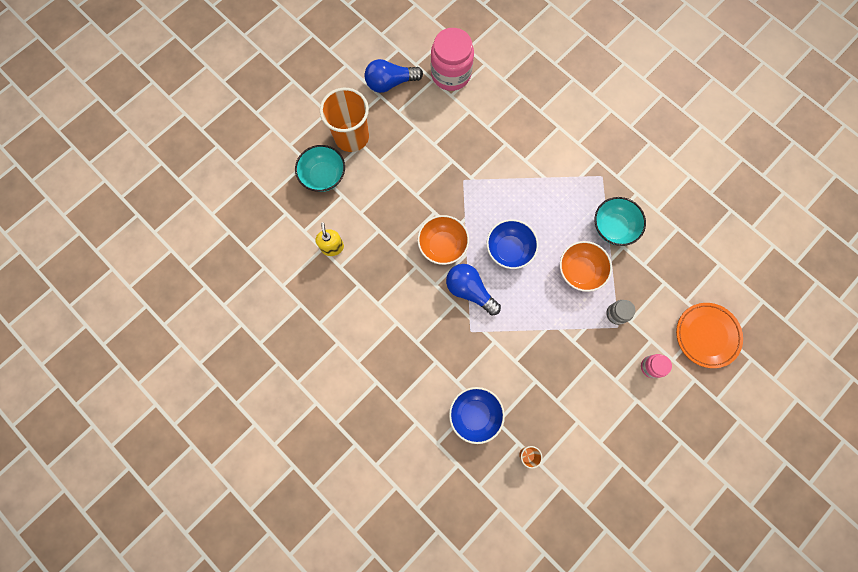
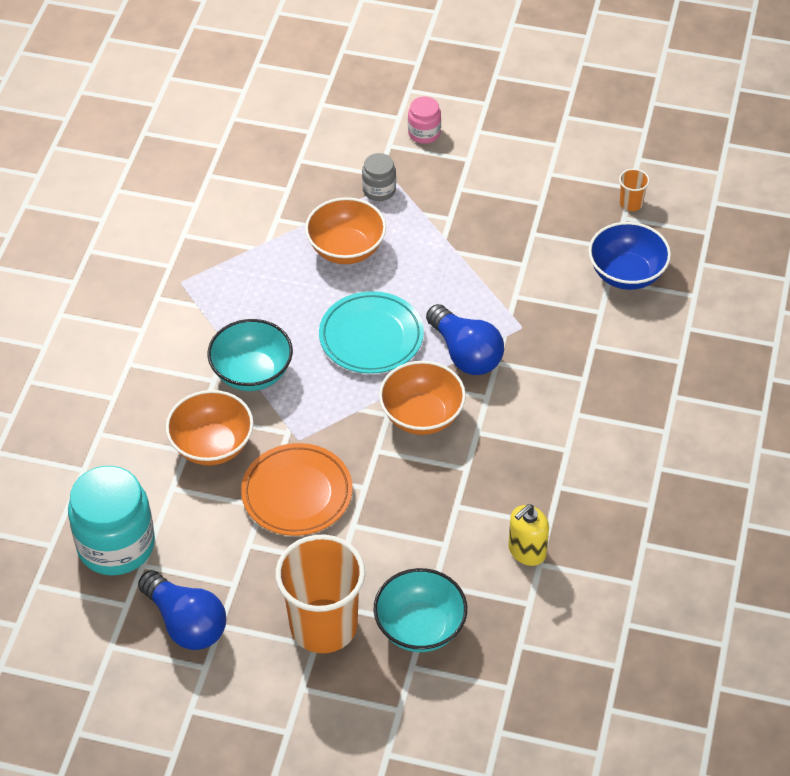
camera: 120 degrees left, 25 degrees down
(451, 74) = (116, 545): pink jar -> turquoise jar
(470, 291) = (465, 353): blue light bulb -> blue light bulb turned 45 degrees counterclockwise
(483, 140) = (212, 445): none -> orange bowl
(509, 249) = (371, 337): blue bowl -> turquoise plate
(613, 227) = (255, 239): turquoise bowl -> turquoise bowl (252, 373)
(707, 335) = (342, 98): orange plate -> orange plate (297, 493)

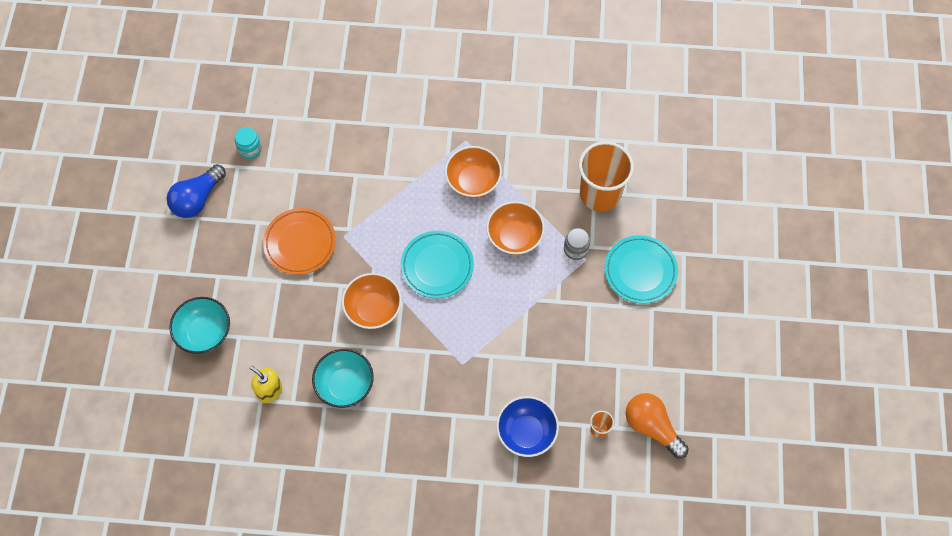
camera: 80 degrees right, 15 degrees up
(116, 545) = (250, 149): turquoise jar -> turquoise jar, size x0.49
(212, 445) = (332, 186): orange bowl -> orange bowl (473, 181)
(252, 373) = (394, 198): turquoise bowl -> turquoise bowl (345, 385)
(323, 626) = (201, 276): orange cup -> orange cup (600, 194)
(424, 133) = (640, 271): pink jar -> turquoise plate
(465, 353) = (432, 329): blue light bulb -> none
(635, 155) = (652, 427): none -> orange light bulb

